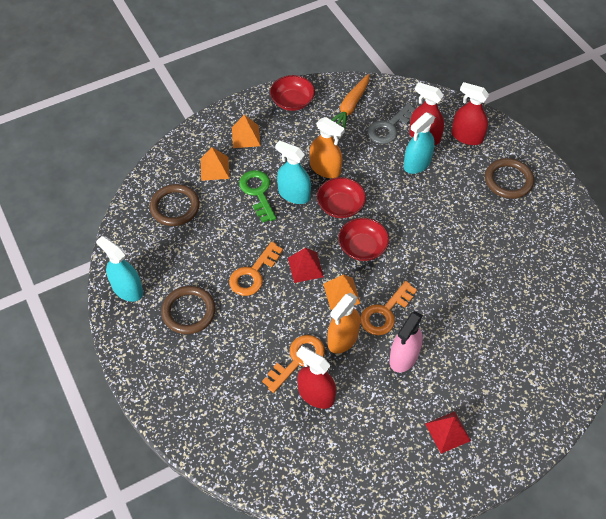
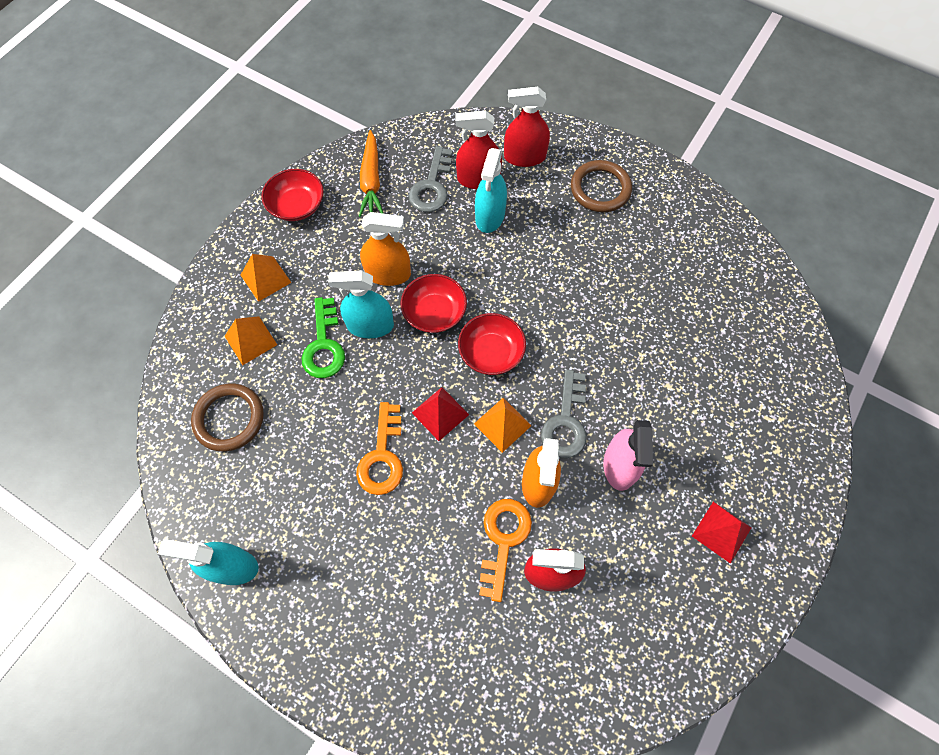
camera: 30 degrees left, 10 degrees up
(189, 311) = (331, 552): brown ring -> none
(257, 192) = (324, 345): green key -> green key turned 135 degrees counterclockwise
(385, 313) = (566, 422): orange key -> grey key

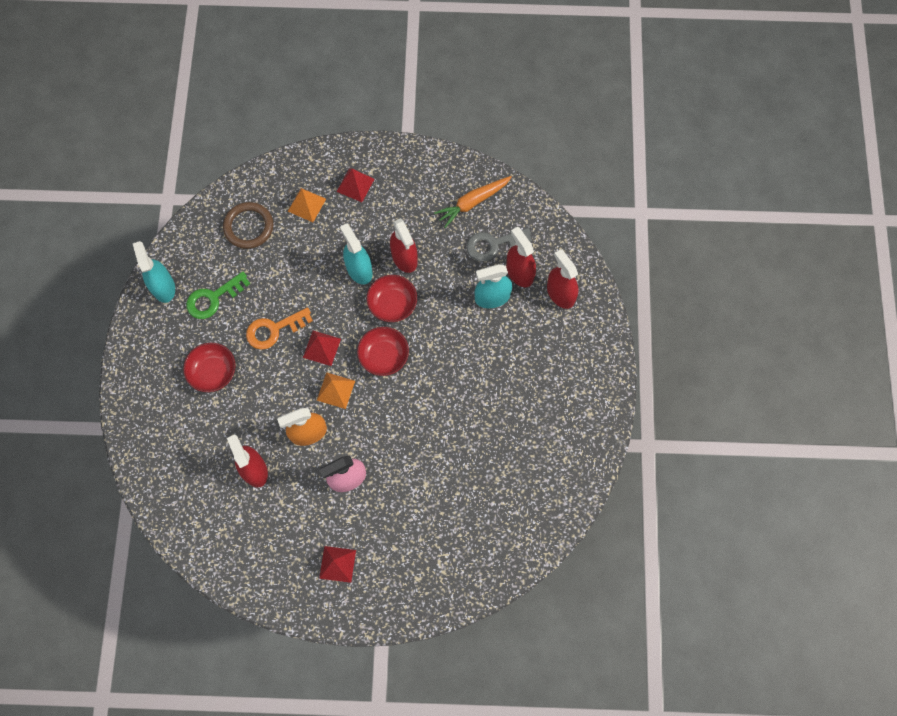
camera: 60 degrees right, 5 degrees up
(265, 278) = (355, 185): orange pyramid -> red pyramid
(297, 205) = (422, 168): red bowl -> red bowl (213, 372)
(324, 345) = (328, 250): green key -> green key (213, 298)
(388, 274) = (404, 258): orange spray bottle -> red spray bottle
(503, 539) = (260, 430): orange key -> none
(566, 422) = (360, 429): grey key -> none
(600, 189) = (565, 361): brown ring -> none

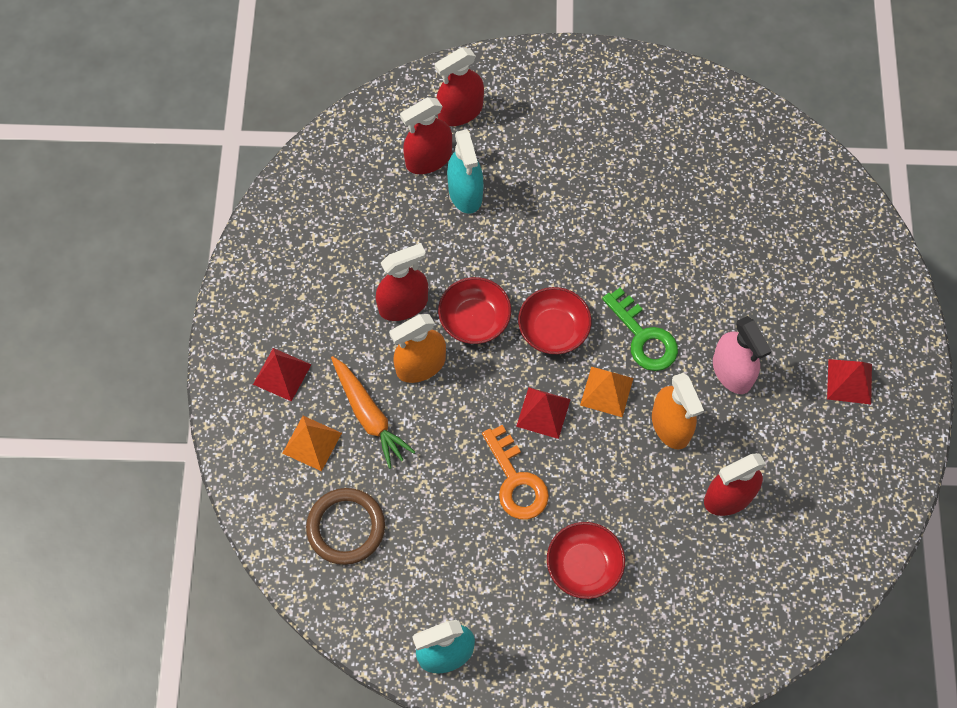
camera: 90 degrees left, 5 degrees down
(213, 298) = (465, 574): green key -> green key (644, 337)
(359, 269) = (421, 365): turquoise spray bottle -> orange spray bottle
(472, 202) = (319, 216): orange carrot -> orange carrot (369, 415)
(493, 245) = (386, 191): grey key -> none

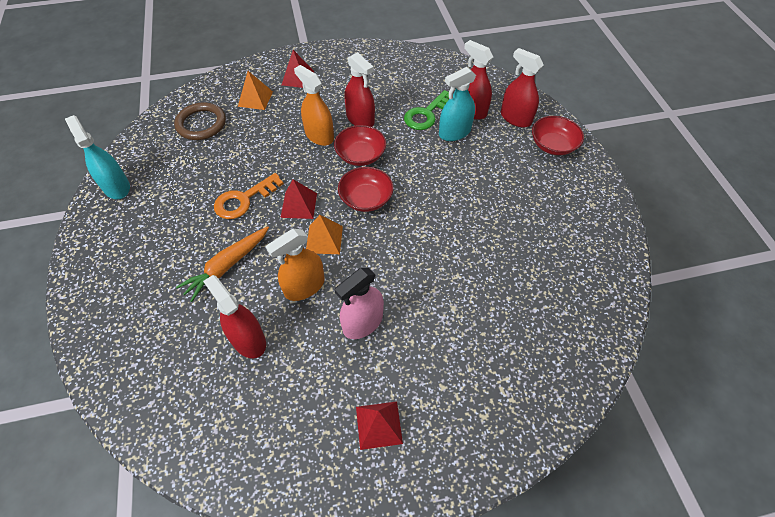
camera: 75 degrees right, 10 degrees down
(369, 415) = (278, 119): orange carrot -> orange carrot (227, 266)
(584, 565) = (182, 251): red bowl -> red bowl (553, 145)
(644, 337) = (376, 255): green key -> green key (426, 114)

